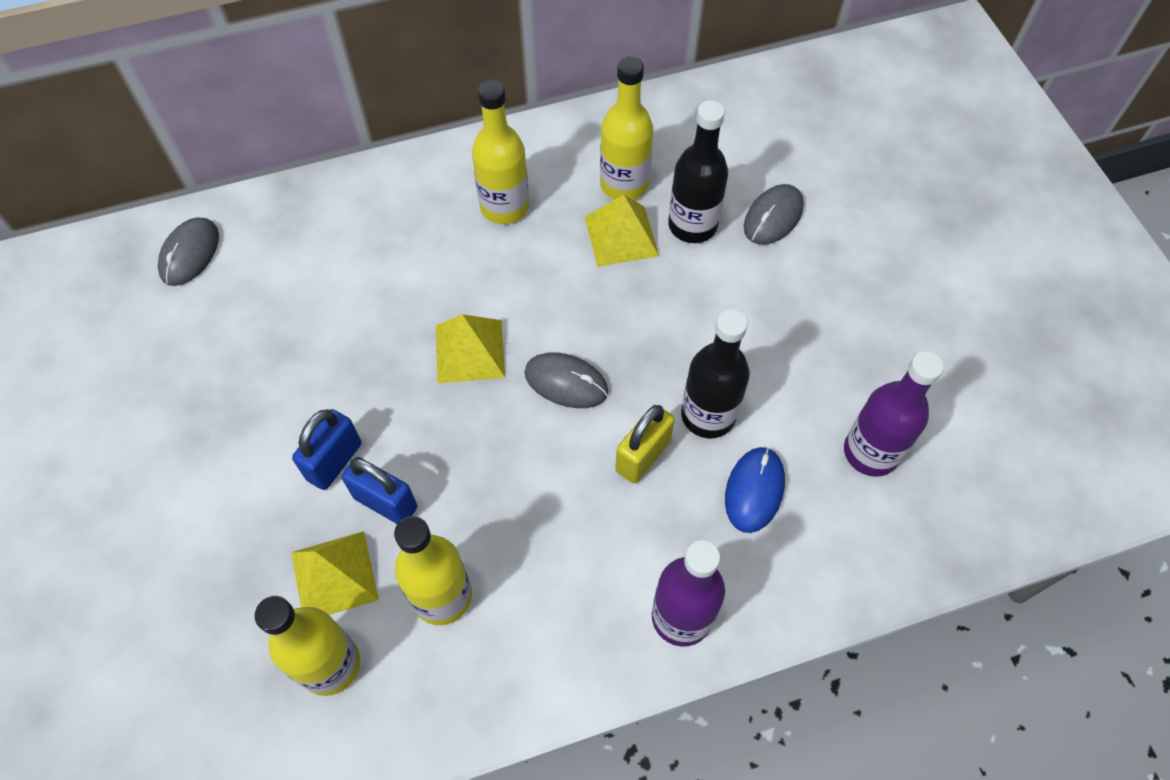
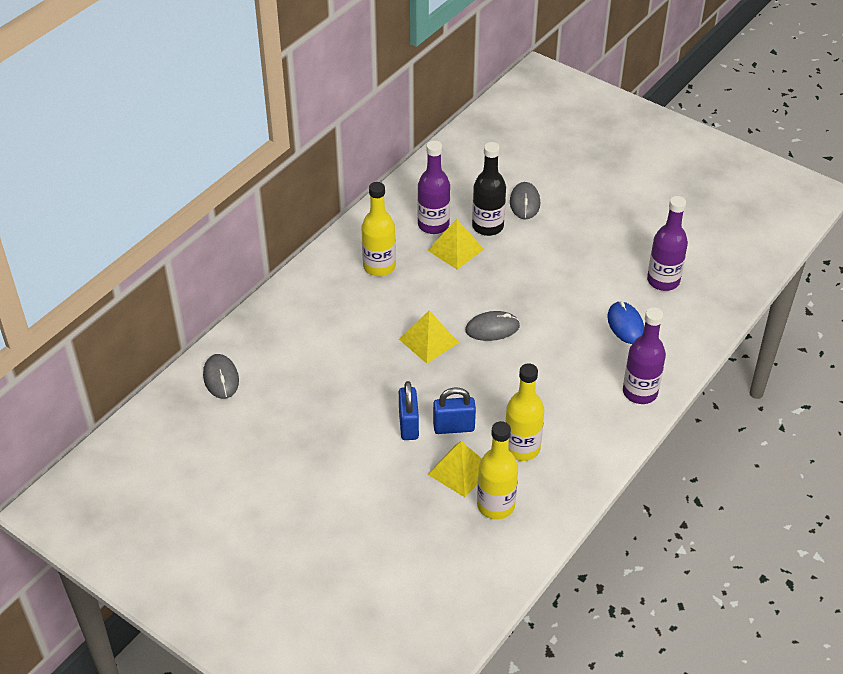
camera: 35 degrees left, 15 degrees down
(624, 184) = (433, 225): yellow bottle -> purple bottle
(642, 456) = (560, 339): yellow padlock -> none
(708, 415) = (575, 305): black bottle -> none

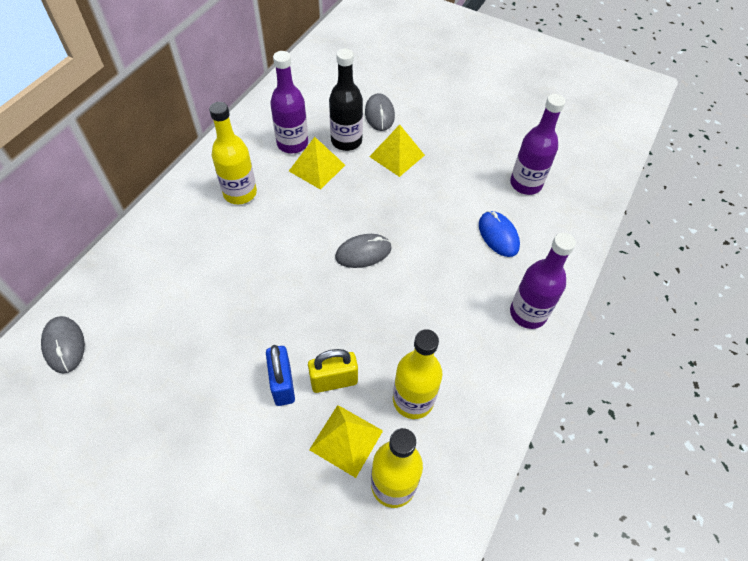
camera: 10 degrees left, 10 degrees up
(429, 341) = (297, 274): yellow pyramid -> yellow pyramid (397, 156)
(453, 427) = (334, 381): blue padlock -> yellow padlock

